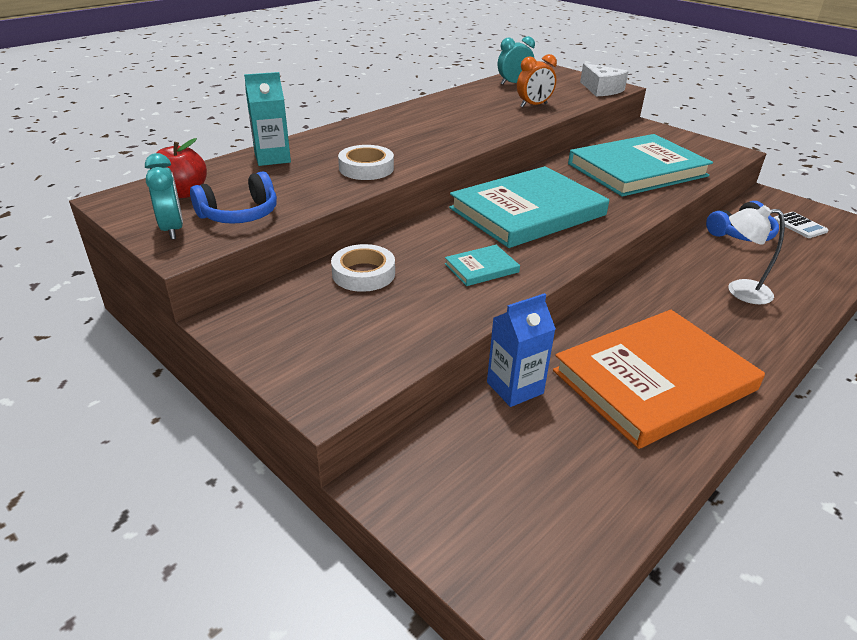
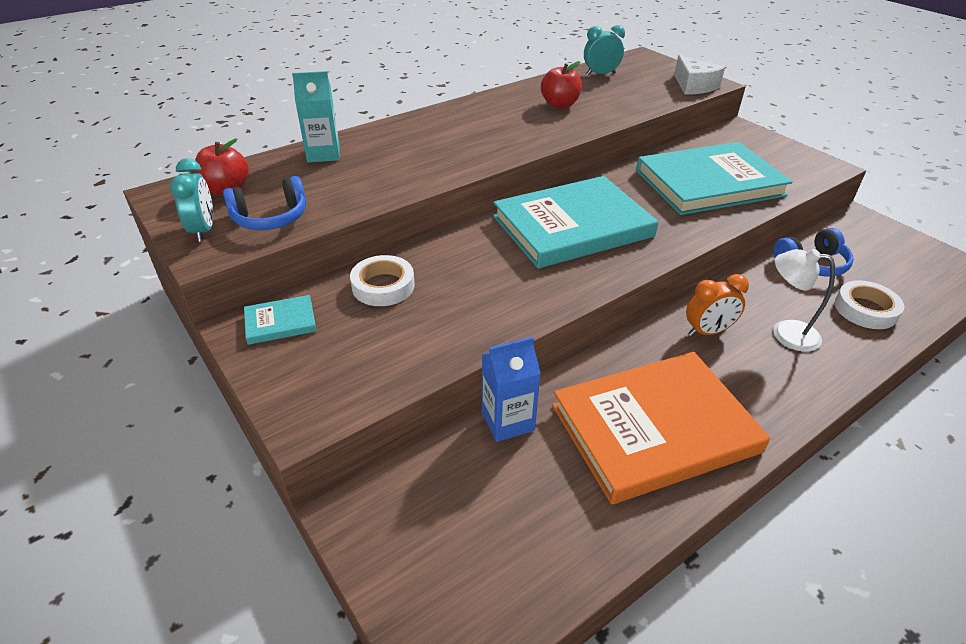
camera: 10 degrees right, 5 degrees up
(366, 168) = (410, 172): white tape -> white tape (865, 309)
(481, 268) = (502, 289): turquoise book -> turquoise book (280, 322)
(486, 108) = (560, 105): none -> red apple
(533, 105) = (611, 103): orange clock -> orange clock (708, 332)
(799, 226) = (883, 259): white calculator -> none

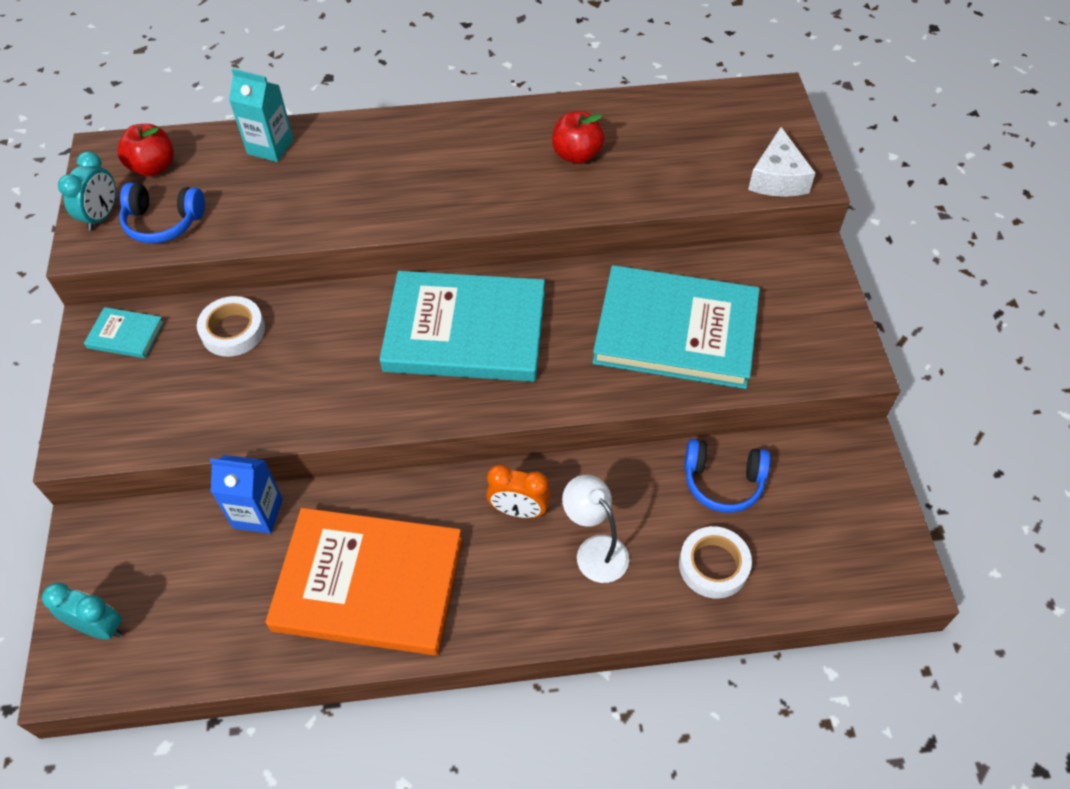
camera: 30 degrees right, 15 degrees up
(600, 74) = (682, 113): turquoise clock -> turquoise clock (100, 627)

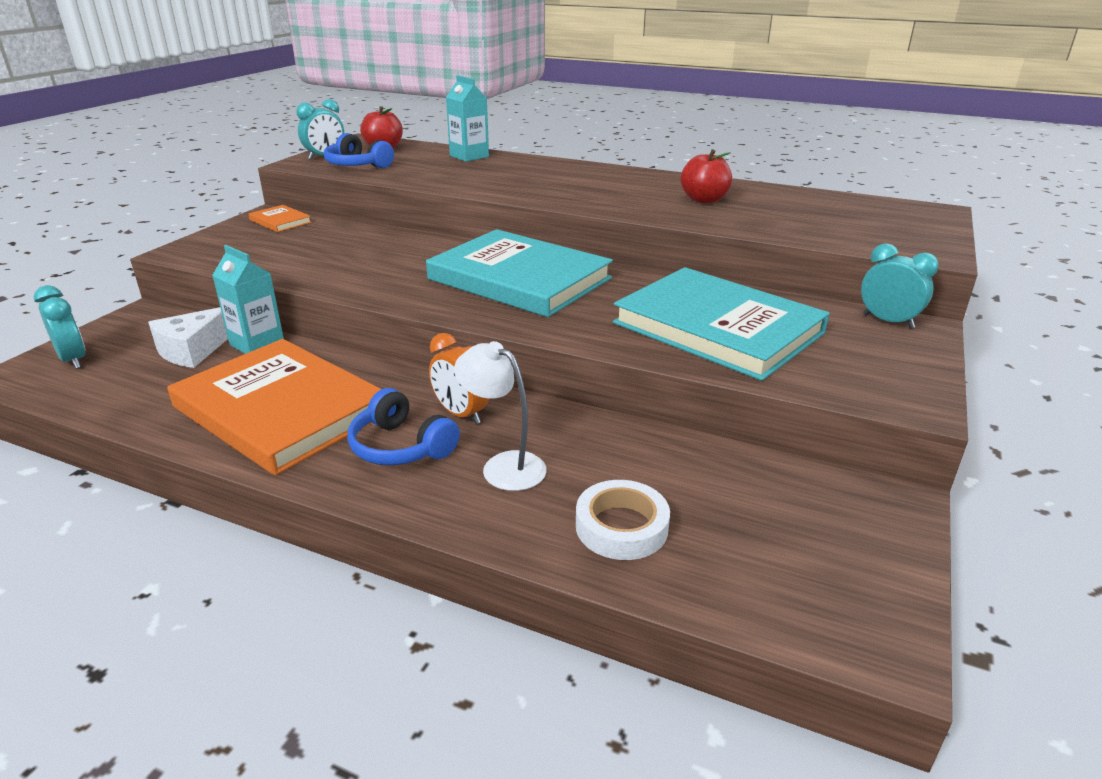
camera: 30 degrees right, 25 degrees down
(125, 335) = (280, 221): turquoise book -> orange book
(233, 331) = (349, 236): white tape -> none
(258, 513) = (257, 344): blue carton -> turquoise carton
(594, 550) = (503, 466): white lamp -> white lamp turned 45 degrees counterclockwise
(723, 482) = (692, 469): blue headphones -> blue headphones (401, 447)
(777, 178) = (899, 246): white cheese -> white cheese (193, 350)
(790, 259) = (888, 321): none -> turquoise clock

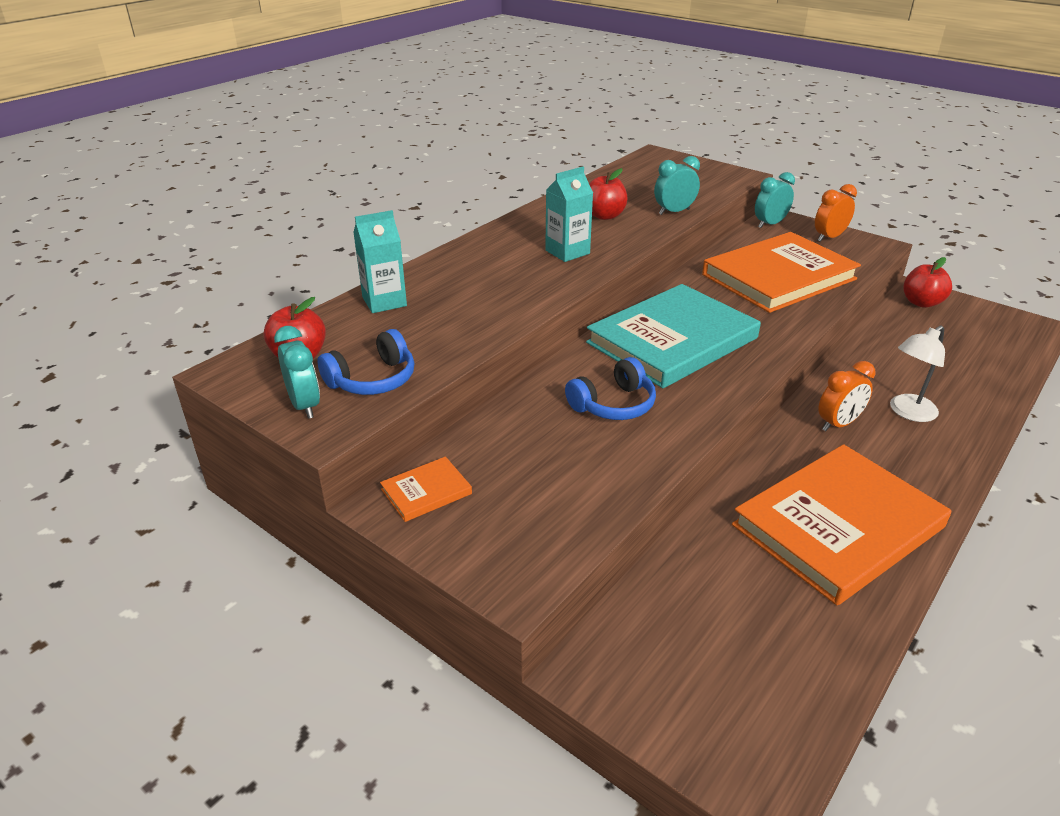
camera: 75 degrees left, 5 degrees up
(73, 360) = (722, 724): turquoise clock -> turquoise clock (674, 212)
(193, 350) = (705, 603): white cheese -> none
(257, 344) = (696, 549): turquoise carton -> turquoise carton (567, 252)
(401, 447) = (890, 458): blue headphones -> blue headphones (613, 405)
(621, 527) = (965, 378): white tape -> none
(718, 328) = (778, 277): turquoise book -> orange book
(852, 502) = (921, 303): none -> red apple
(895, 363) = (829, 237): none -> orange clock

